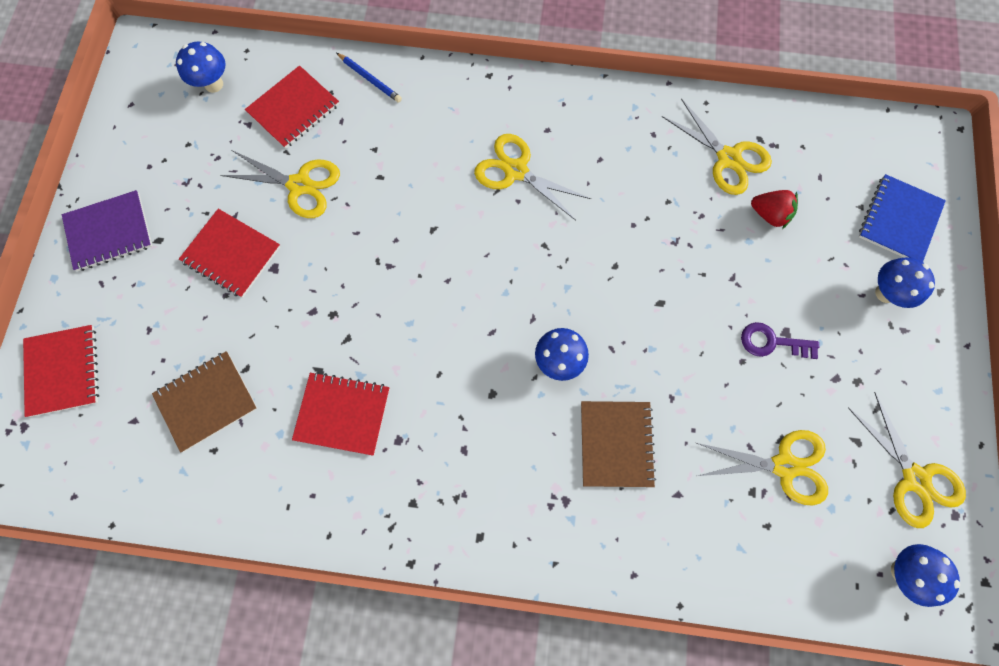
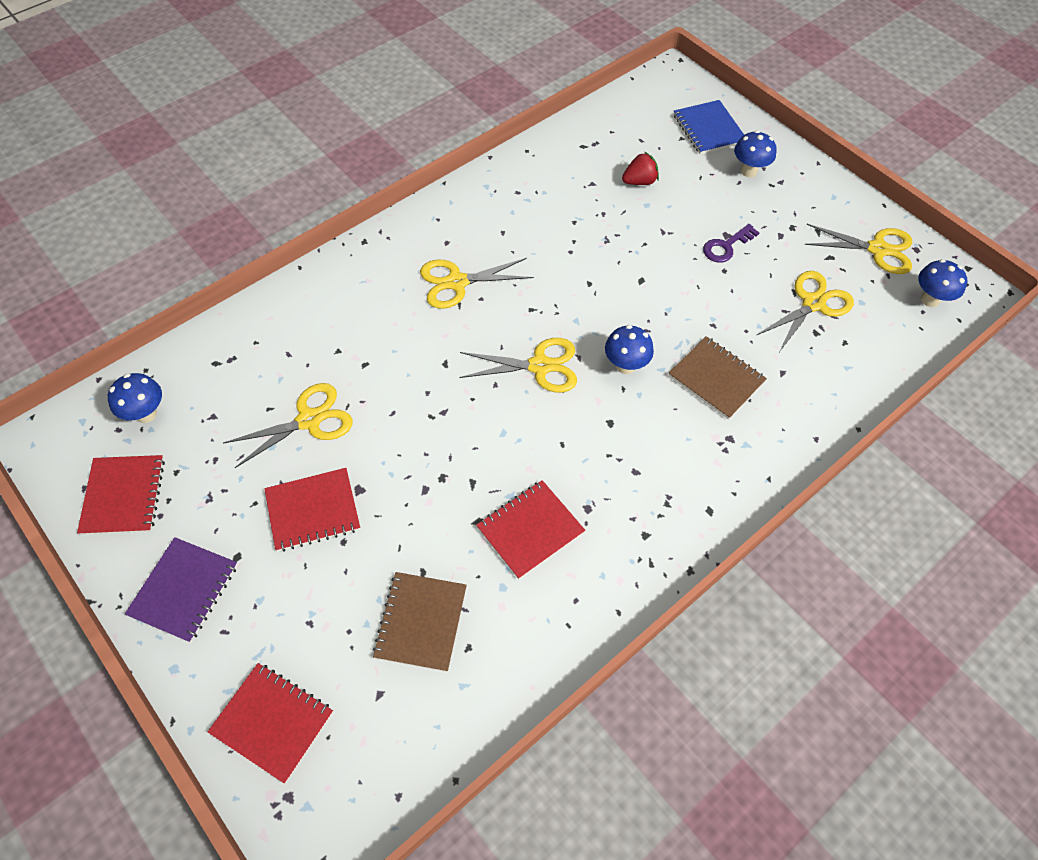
camera: 50 degrees left, 15 degrees down
(294, 109) = (239, 376): red notebook -> red notebook (124, 496)
(370, 79) = (277, 310): blue pencil -> none
(728, 158) = (578, 170): yellow scissors -> yellow scissors (539, 366)

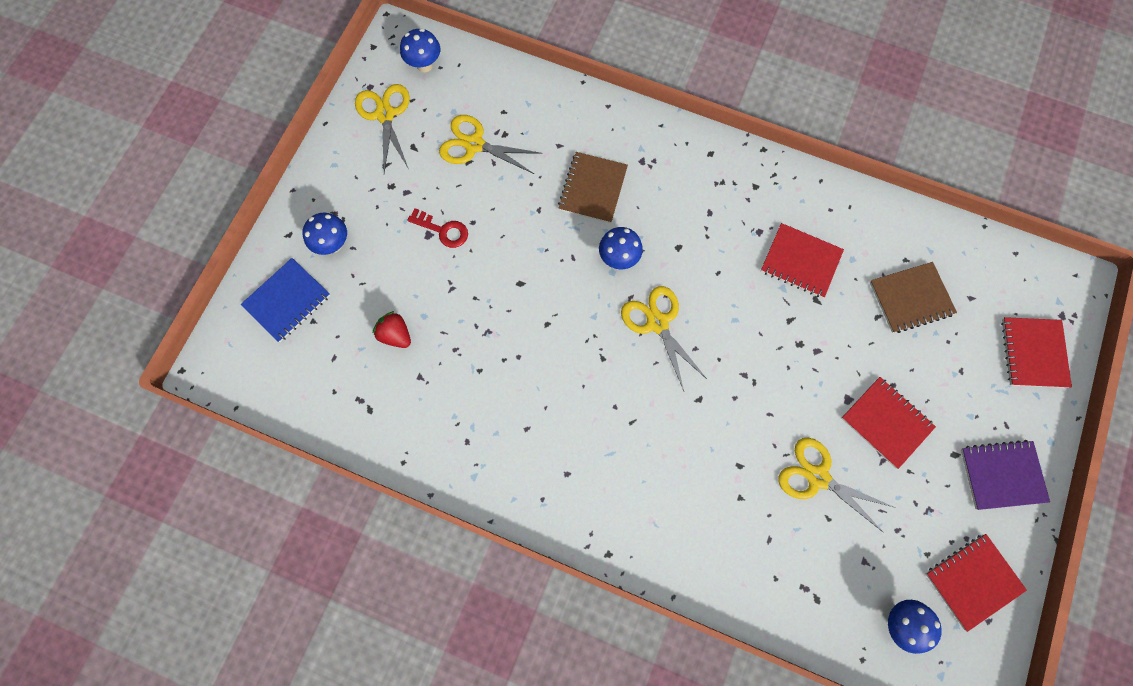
camera: 115 degrees left, 15 degrees up
(457, 282) = (609, 437): yellow scissors -> none
(726, 246) = (443, 230): purple key -> red key

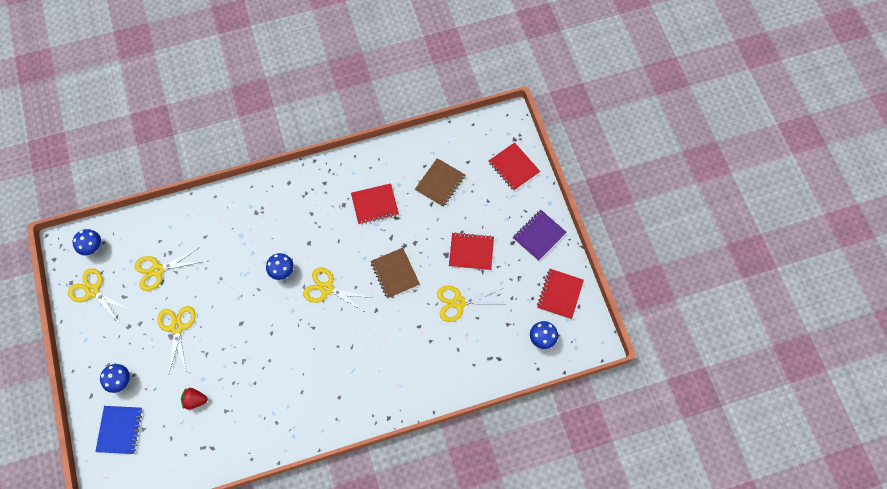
camera: 40 degrees left, 5 degrees down
(443, 230) = (177, 328): red key -> yellow scissors
(592, 188) = (241, 246): brown notebook -> brown notebook (395, 273)

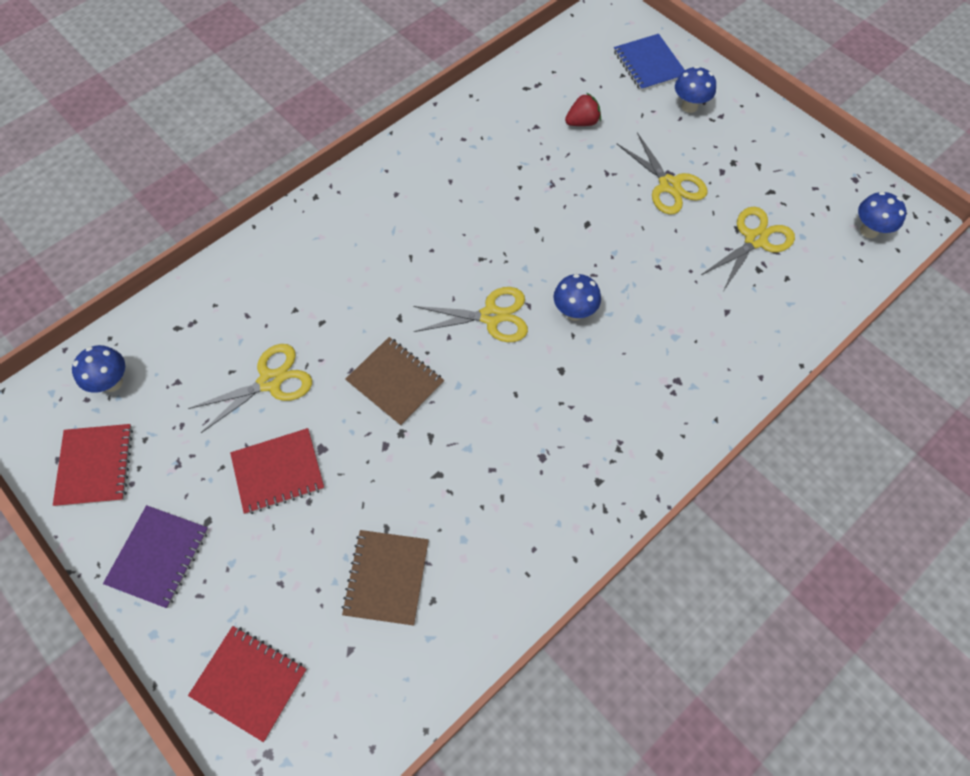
camera: 155 degrees right, 5 degrees down
(93, 291) = (817, 181): yellow scissors -> none
(375, 204) = (487, 481): red notebook -> none

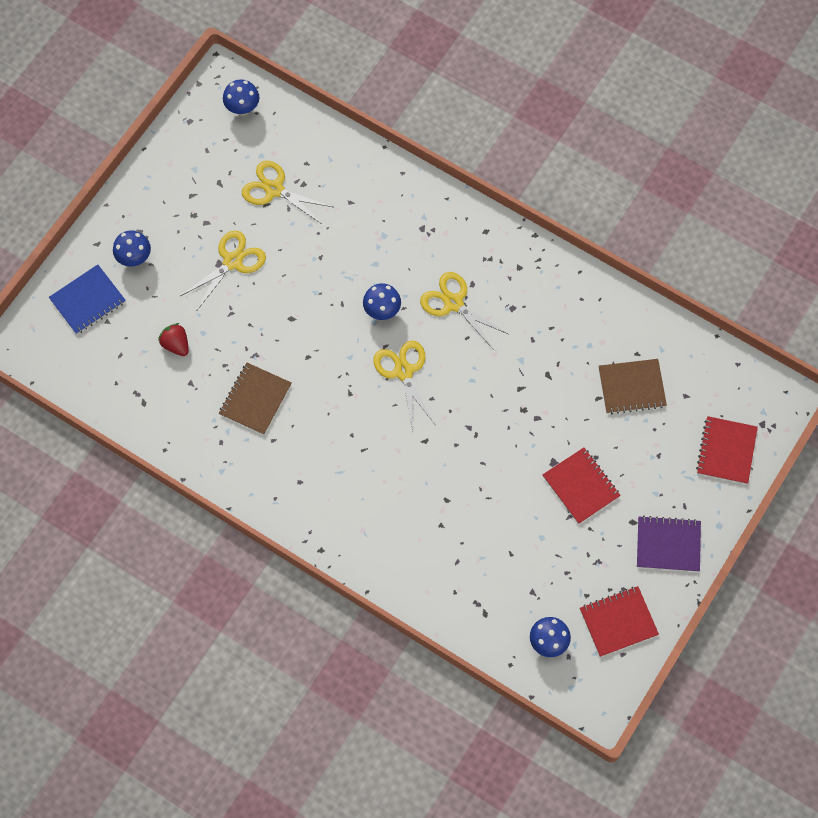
camera: 105 degrees left, 5 degrees up
(270, 381) = (510, 520): yellow scissors -> yellow scissors (453, 303)
(395, 382) = (483, 426): brown notebook -> brown notebook (255, 399)

